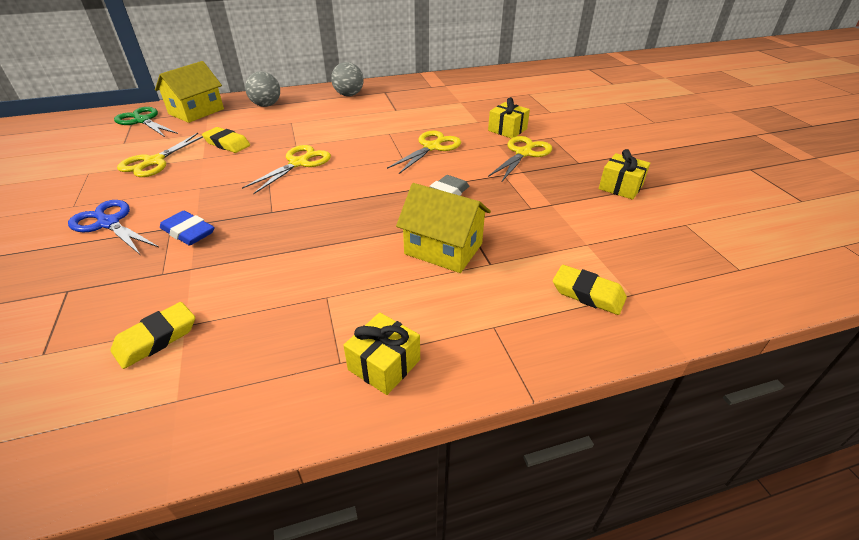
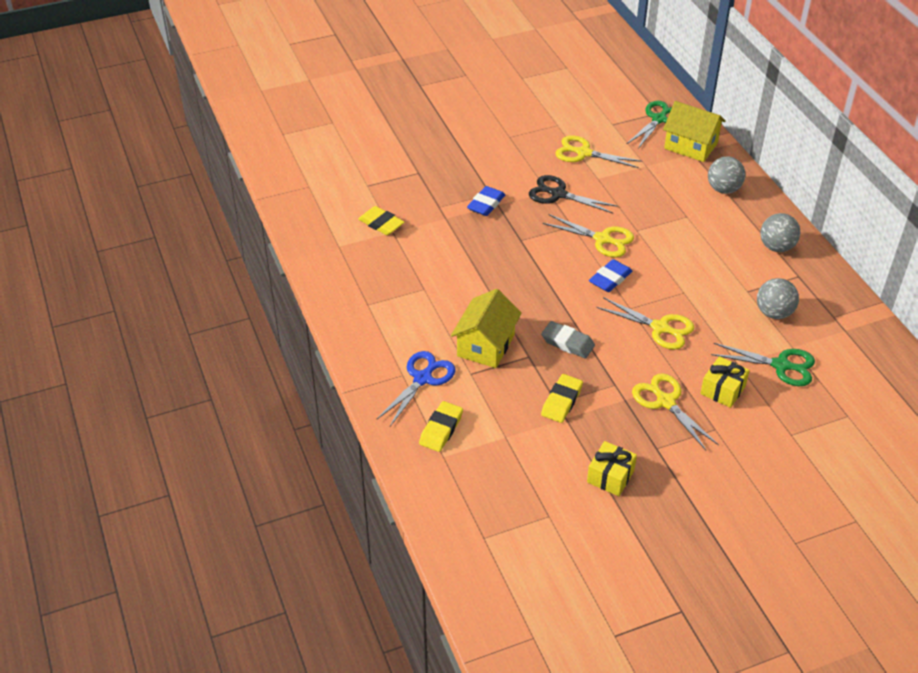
camera: 85 degrees right, 5 degrees up
(109, 223) = (490, 162): blue scissors -> blue scissors (422, 379)
(210, 181) = (558, 194): none -> black scissors
(227, 144) = (627, 185): yellow eraser -> yellow eraser (561, 401)
(359, 164) = (610, 279): none -> blue eraser
(384, 364) = (366, 324): yellow gift -> none
(423, 103) = (774, 313): none -> grey ball
(480, 107) = (781, 365): none -> green scissors
(523, 153) = (666, 402): yellow scissors -> yellow scissors turned 150 degrees counterclockwise

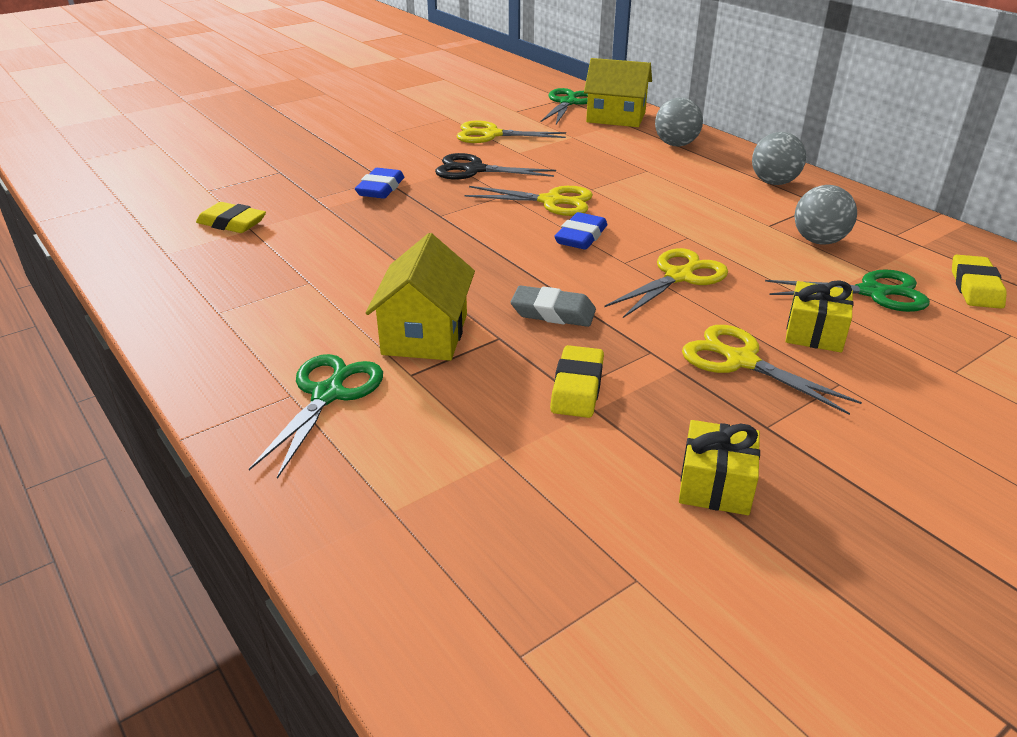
camera: 15 degrees left, 10 degrees down
(422, 379) = (328, 395): blue scissors -> green scissors
(441, 429) = (378, 466): yellow eraser -> yellow eraser (975, 287)
(660, 328) = (678, 277): yellow scissors -> yellow scissors turned 60 degrees counterclockwise

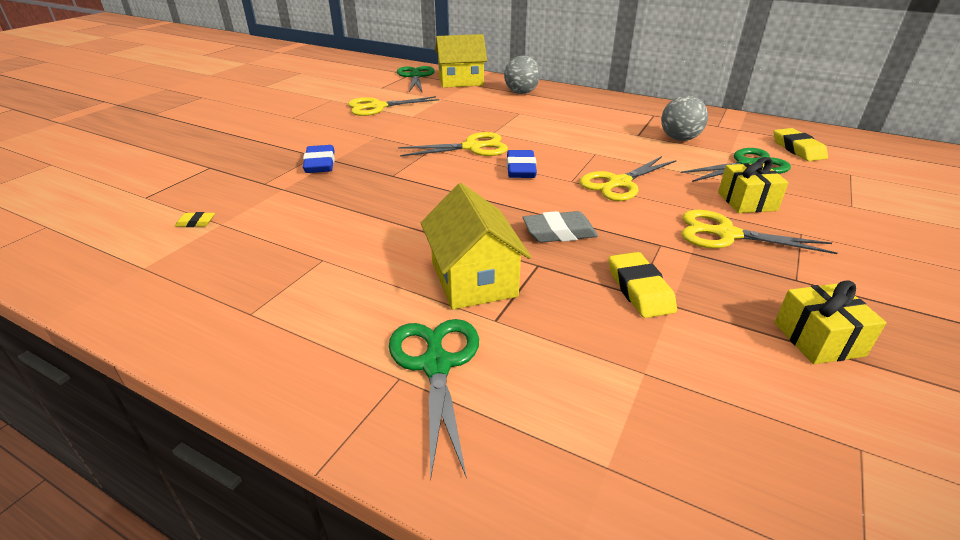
camera: 25 degrees left, 0 degrees up
(232, 223) = (196, 222): yellow eraser -> yellow eraser, size x0.52
(474, 170) = (389, 135): black scissors -> none
(678, 277) = (619, 183): yellow scissors -> yellow scissors turned 150 degrees counterclockwise
(774, 182) = (610, 106): grey ball -> none

